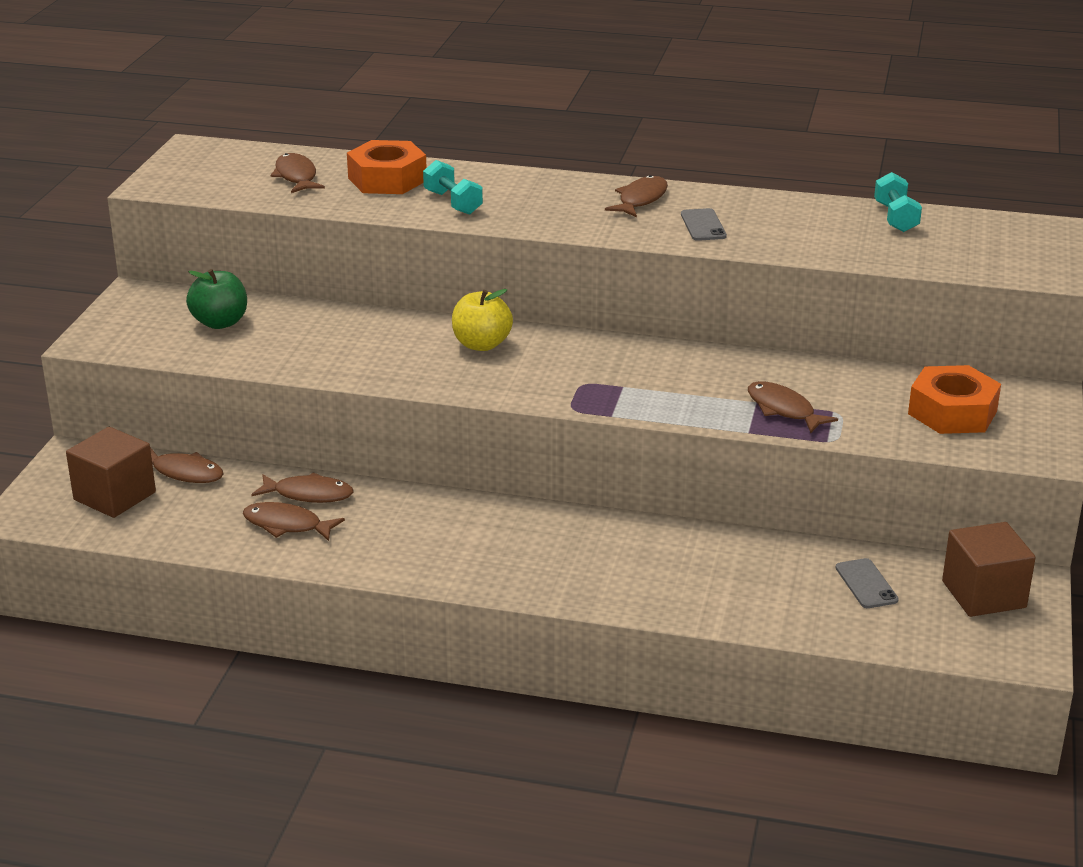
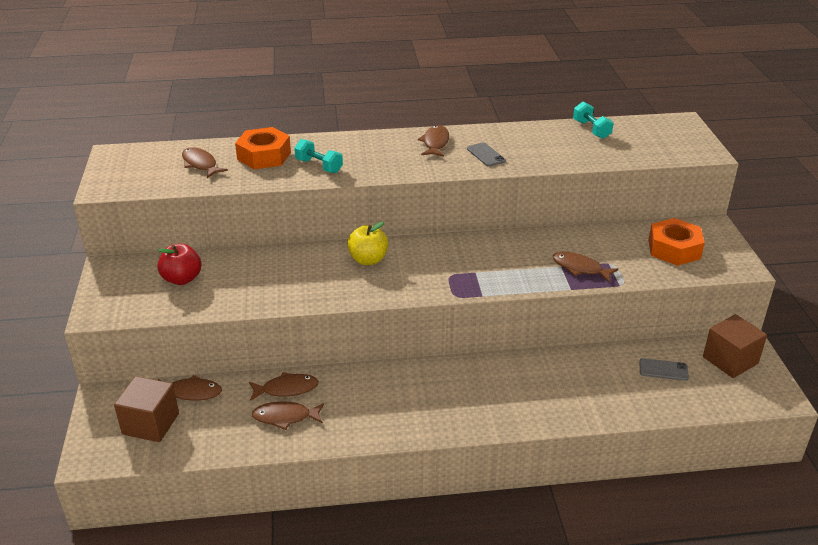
camera: 20 degrees left, 5 degrees up
(220, 323) = (182, 279): green apple -> red apple
(866, 584) = (663, 370): grey phone -> grey phone turned 45 degrees counterclockwise

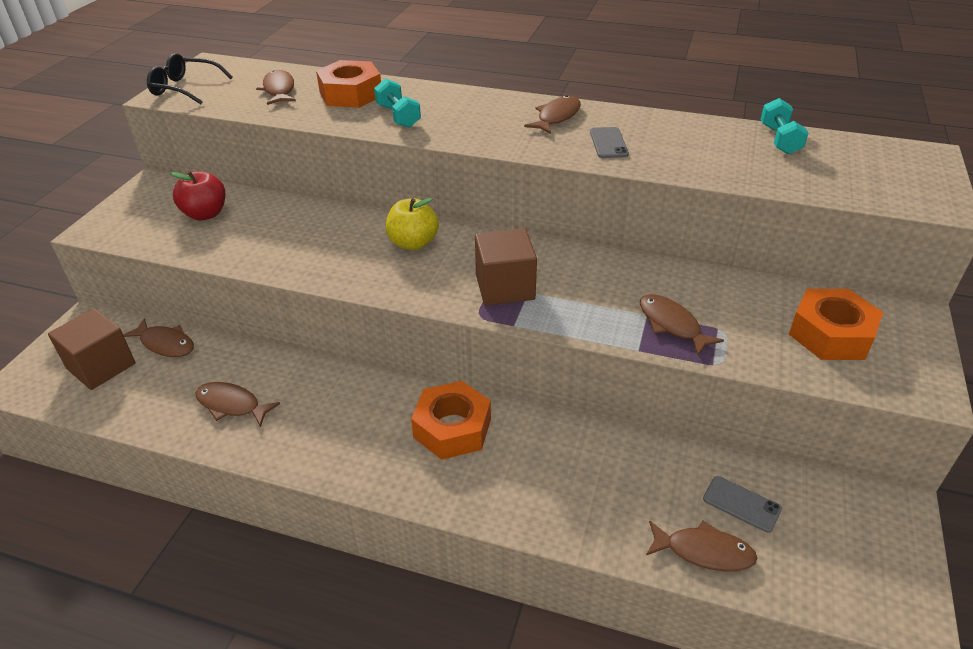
camera: 25 degrees right, 5 degrees up
(115, 179) = (185, 88): none -> black glasses
(287, 389) = (259, 372): brown fish -> brown fish (704, 551)
(458, 382) = (452, 428): none -> orange nut
(730, 360) = (856, 524): brown cube -> brown cube (505, 287)

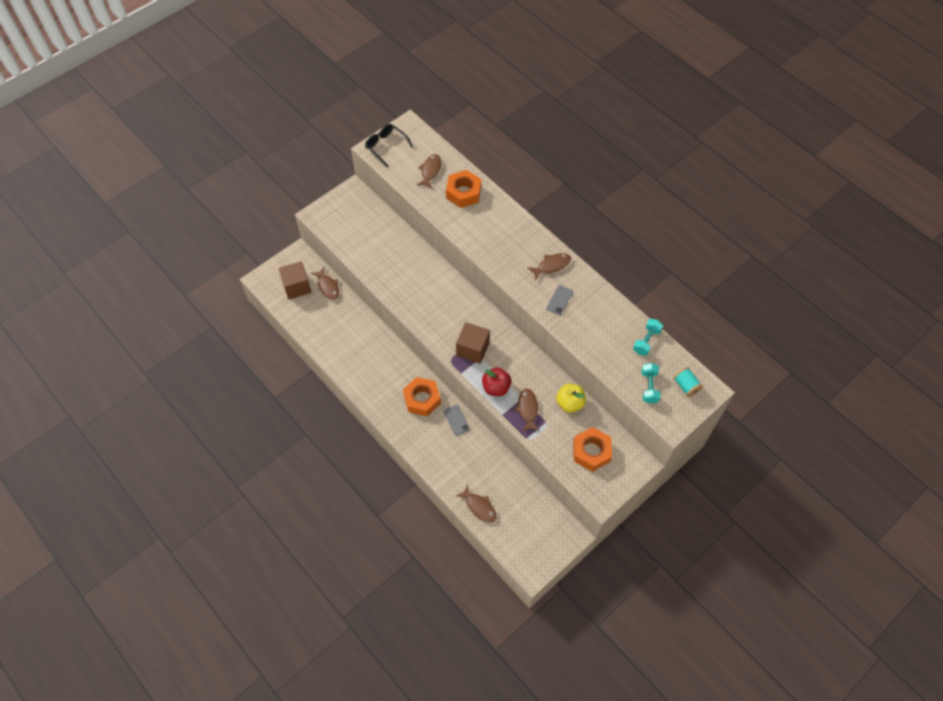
camera: 30 degrees right, 20 degrees up
(205, 214) = (368, 228): red apple -> red apple (496, 387)
(232, 405) = (340, 338): brown fish -> none
(398, 116) = (474, 225): turquoise dumbbell -> turquoise dumbbell (649, 387)
(413, 243) = (451, 299): yellow apple -> yellow apple (570, 403)
(741, 504) = (511, 498): grey phone -> grey phone (456, 420)
(894, 161) = (686, 386): none -> turquoise spool

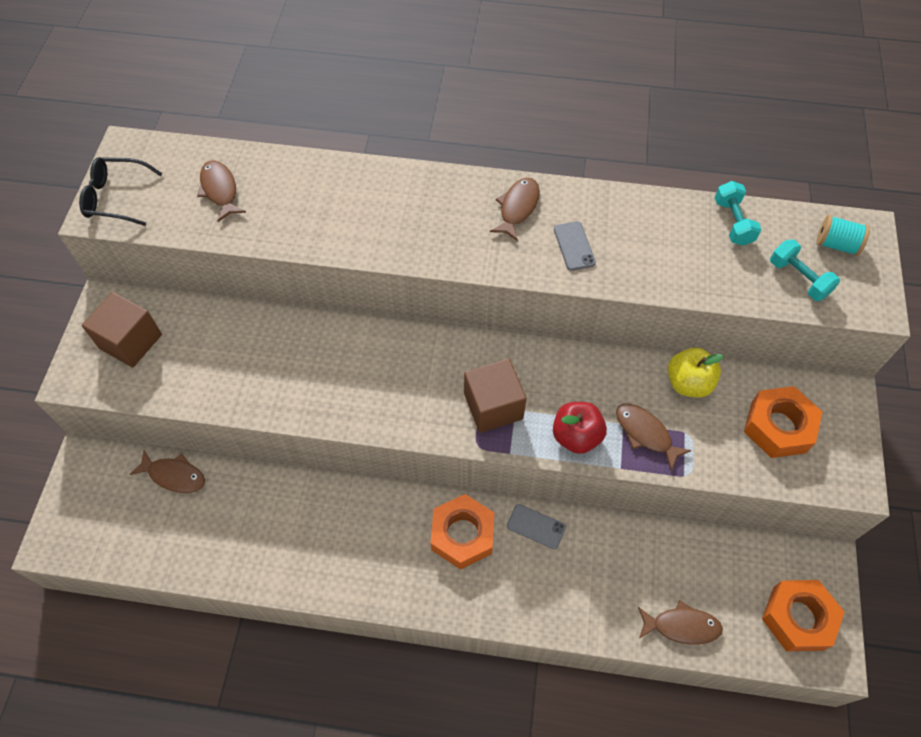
camera: 40 degrees left, 0 degrees up
(297, 287) = (123, 511): brown cube -> brown cube (130, 341)
(463, 193) = (299, 190): orange nut -> orange nut (798, 618)

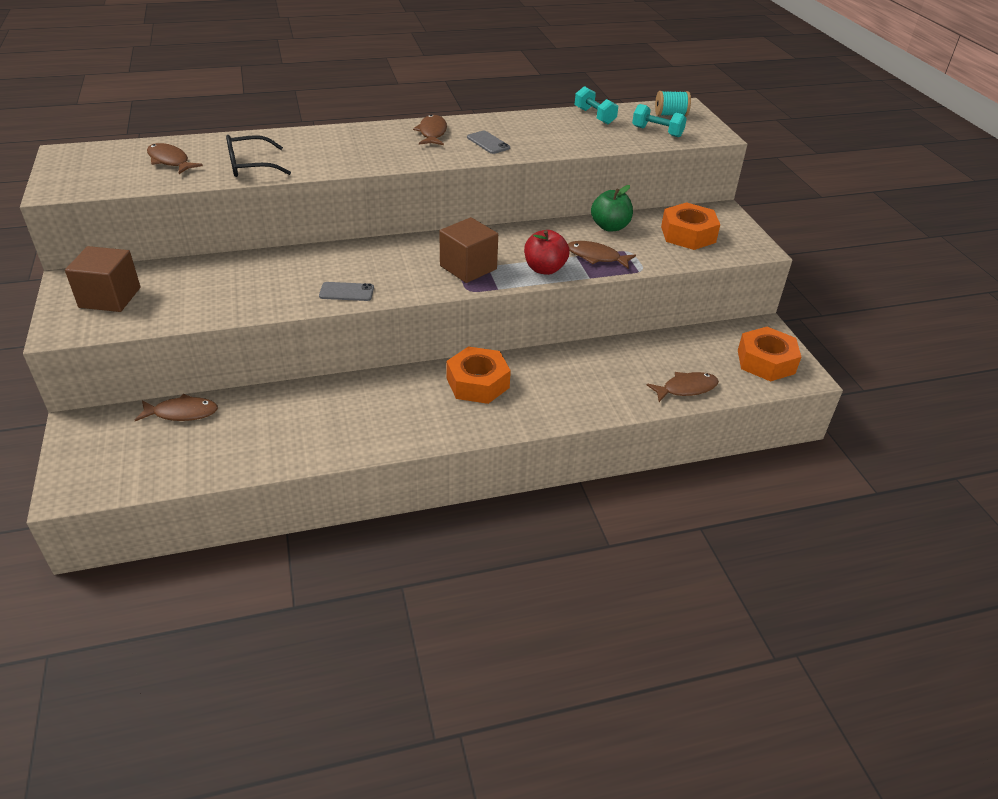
camera: 25 degrees left, 20 degrees down
(116, 197) = (70, 179): black glasses -> black glasses (250, 166)
(536, 526) = (536, 363): grey phone -> grey phone (346, 292)
(688, 383) = (610, 227): yellow apple -> green apple

